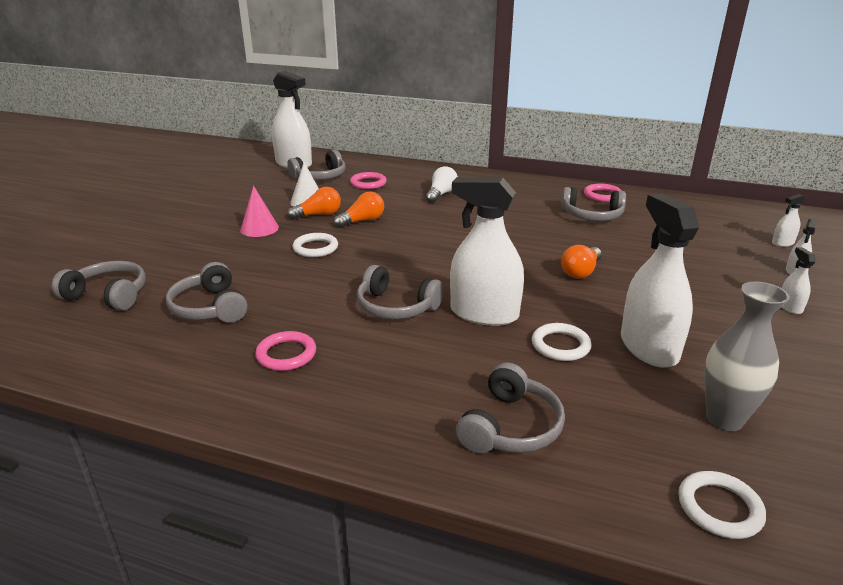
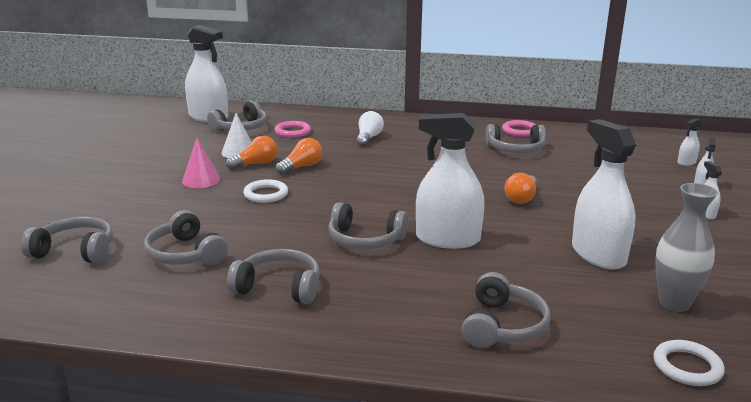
camera: 10 degrees left, 5 degrees down
(286, 354) = (279, 287): pink ring -> grey headphones
(560, 345) = (523, 259): white ring -> none

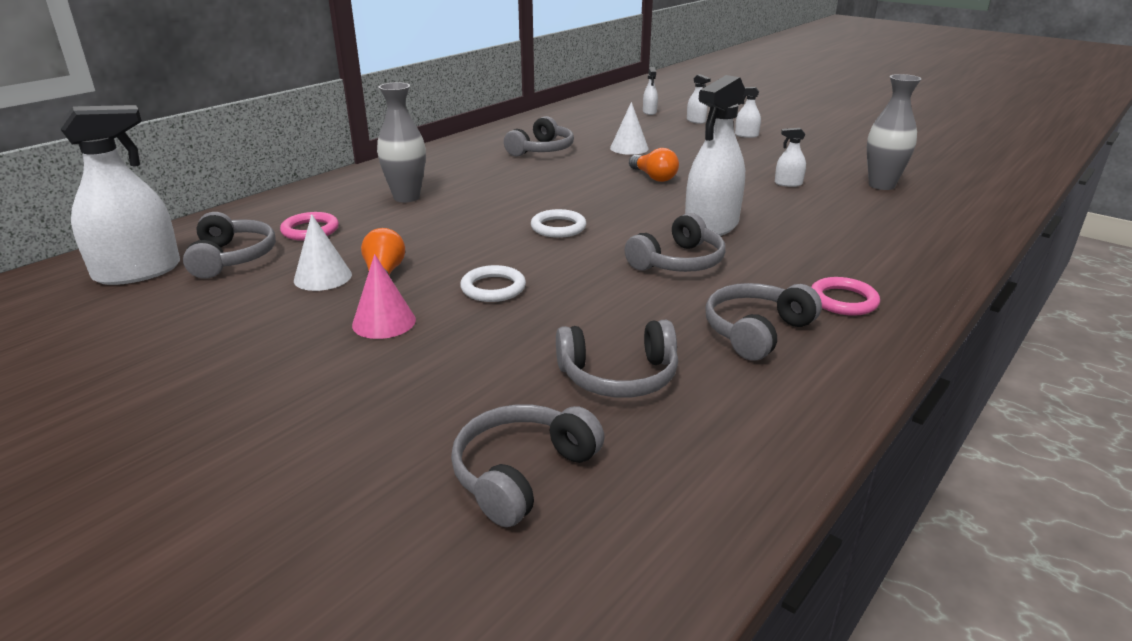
camera: 60 degrees left, 5 degrees up
(301, 167) = (437, 250): orange light bulb -> none
(368, 138) = (406, 197): white light bulb -> grey vase
(502, 326) = (890, 248): grey headphones -> none
(520, 131) = (500, 137): pink ring -> pink ring (843, 300)
(574, 175) = (629, 148): none -> white cone
(598, 255) = (788, 183): white spray bottle -> white spray bottle, size x0.44
(687, 367) = (972, 208): white ring -> white ring (558, 227)

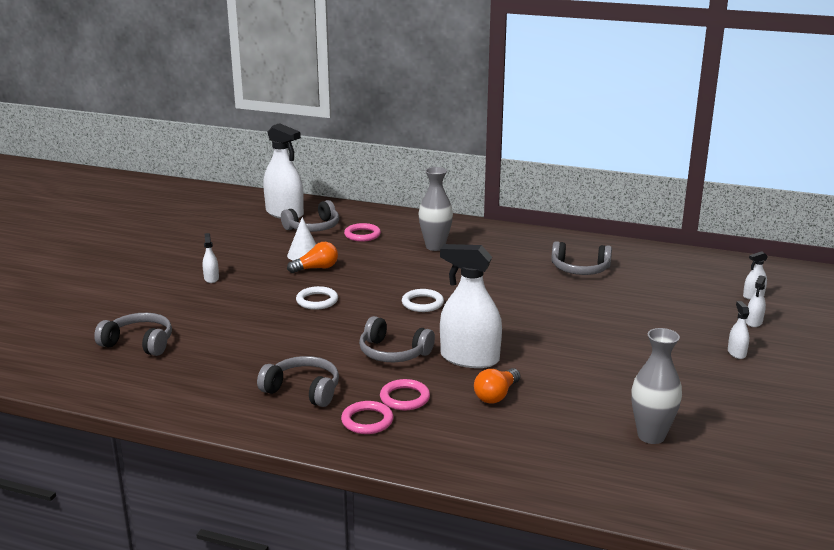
camera: 70 degrees right, 5 degrees down
(384, 322) = (261, 282): pink cone -> none
(618, 376) = (231, 353): grey headphones -> none
(629, 148) = (626, 302): white cone -> none
(654, 177) = (560, 322): orange light bulb -> orange light bulb (496, 395)
(788, 183) = (605, 385): white spray bottle -> white spray bottle (211, 278)
(792, 272) = (405, 398): none -> pink ring

